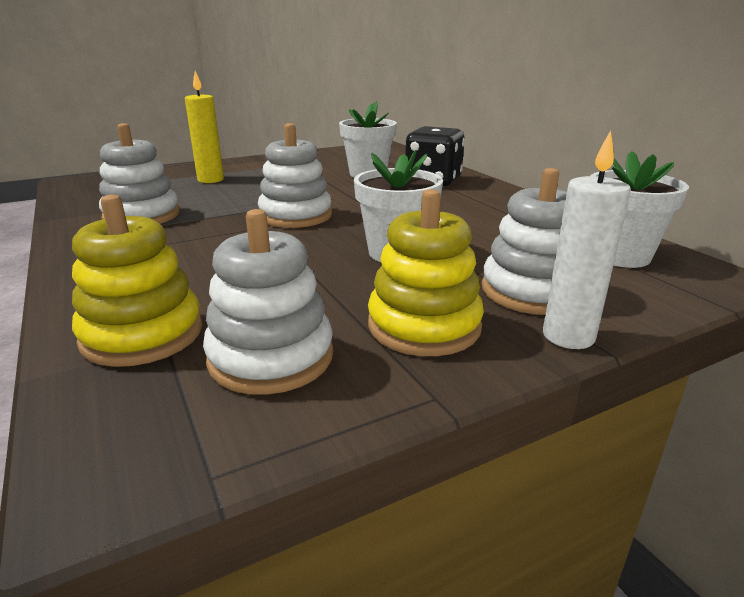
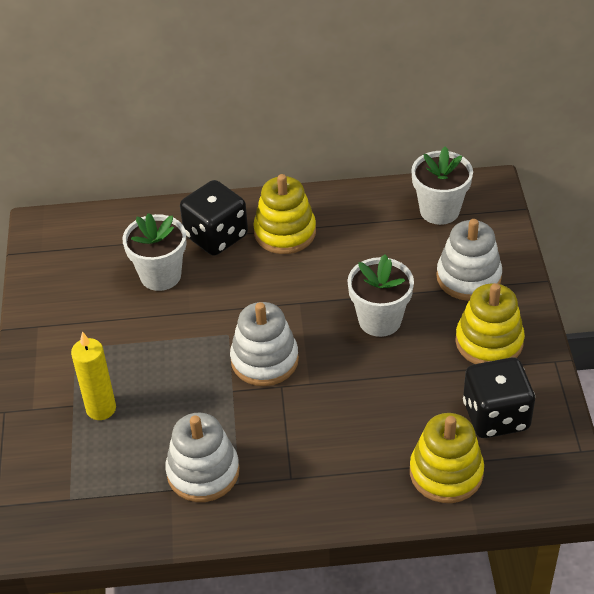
camera: 65 degrees left, 20 degrees up
(271, 357) = (495, 416): white stacking toy -> black dice
(471, 199) = (285, 232): none -> yellow stacking toy
(568, 336) = (523, 288): white candle -> none

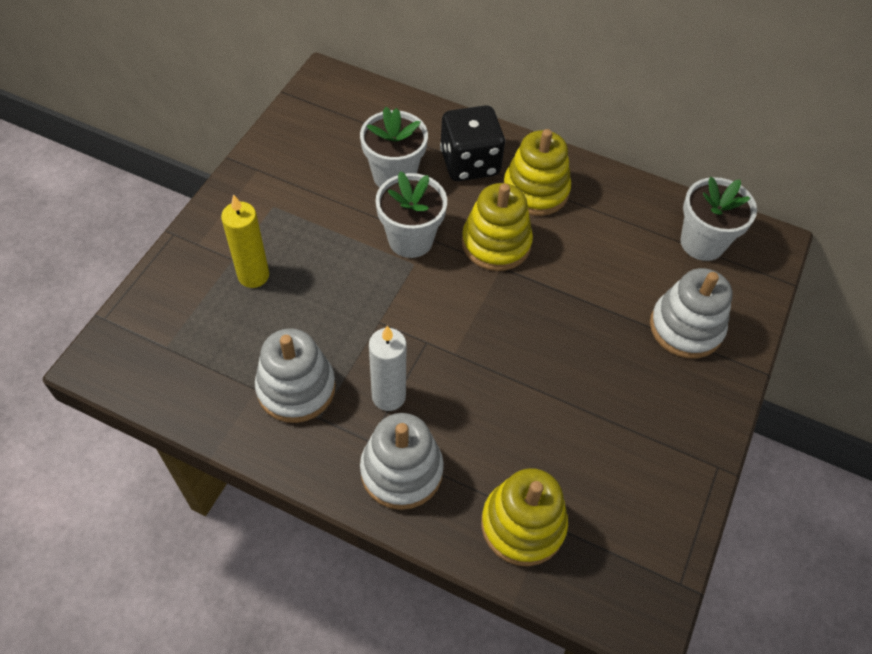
camera: 25 degrees right, 10 degrees up
(264, 360) = (429, 307): white stacking toy -> white stacking toy (401, 471)
(281, 440) = (388, 396): none -> white candle
(380, 320) = (566, 325): white flower pot -> white flower pot (410, 240)
(489, 342) = (661, 407): yellow stacking toy -> yellow stacking toy (496, 243)
(495, 416) = (615, 492): black dice -> none

